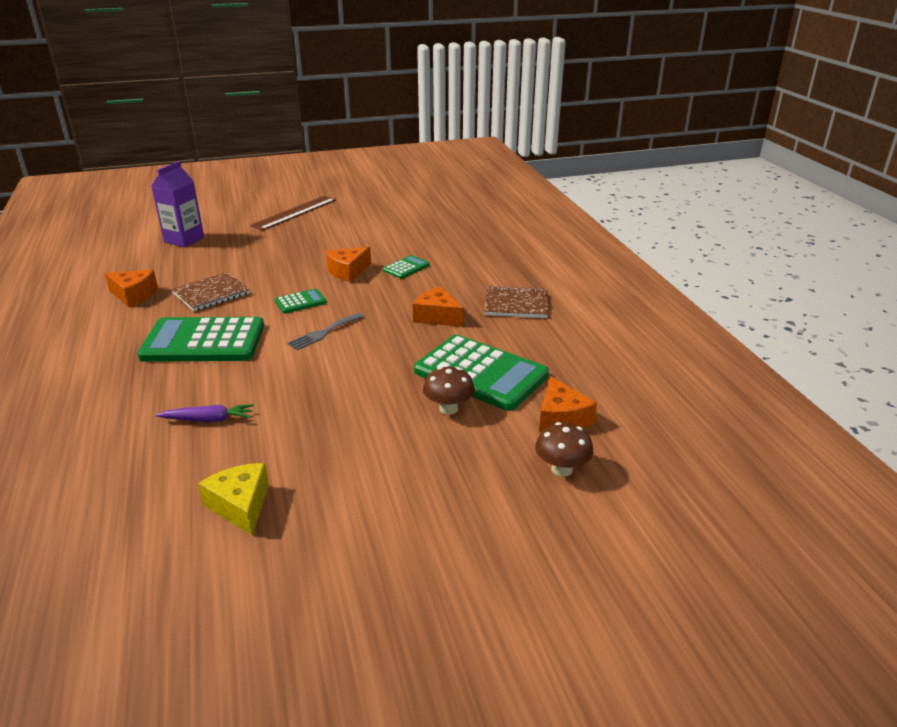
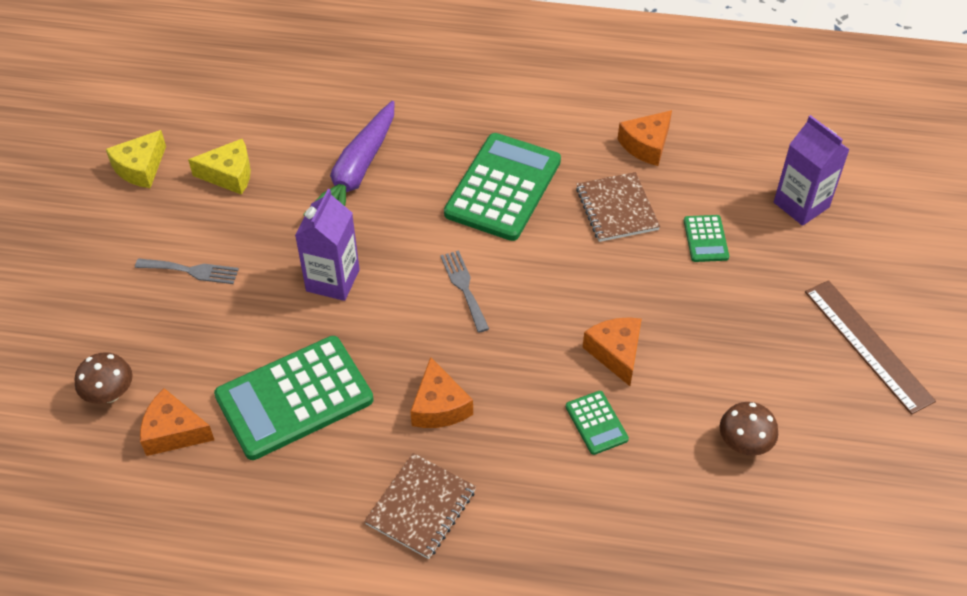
camera: 115 degrees right, 20 degrees up
(209, 420) = (357, 172): purple carrot -> purple carrot, size x1.96
(254, 590) = (140, 168): none -> yellow cheese
(300, 302) = (552, 284): green calculator -> green calculator (706, 239)
(352, 392) = (333, 280): none -> purple carton
(391, 477) = (191, 271): none -> grey fork
(437, 316) = (439, 406): orange cheese -> orange cheese turned 105 degrees clockwise
(448, 408) = (254, 346): brown mushroom -> brown mushroom (744, 444)

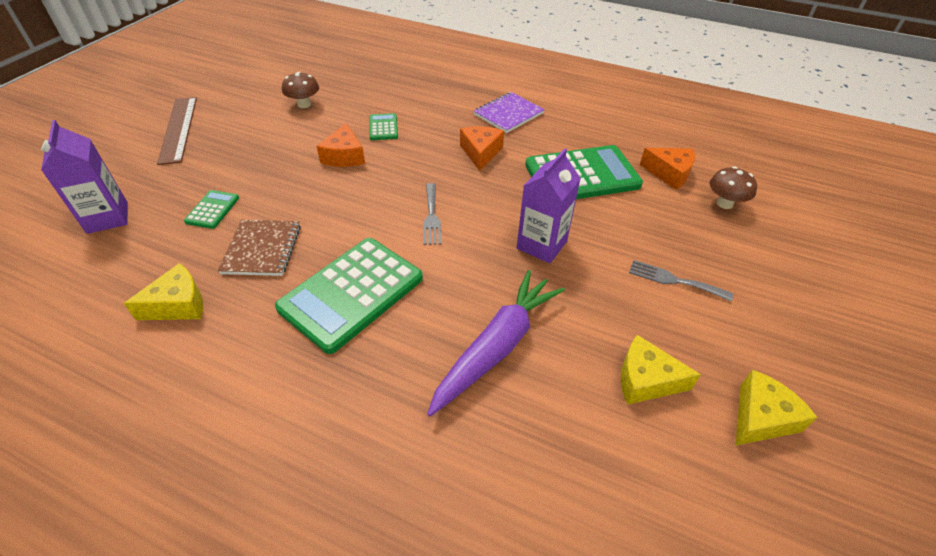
camera: 165 degrees left, 5 degrees down
(421, 507) = (508, 114): brown notebook -> purple notebook
(646, 145) = (178, 304): orange cheese -> yellow cheese

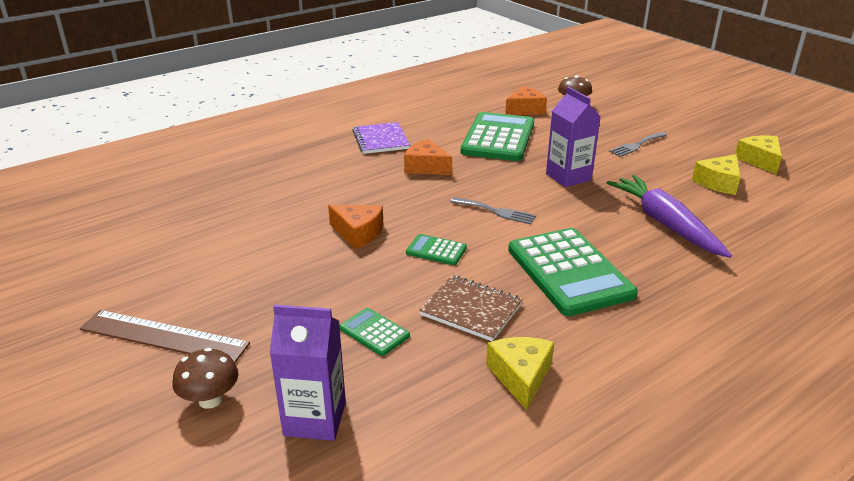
camera: 60 degrees left, 15 degrees down
(304, 104) = (225, 236): brown mushroom -> brown mushroom (210, 400)
(383, 127) = (330, 201): green calculator -> green calculator (436, 250)

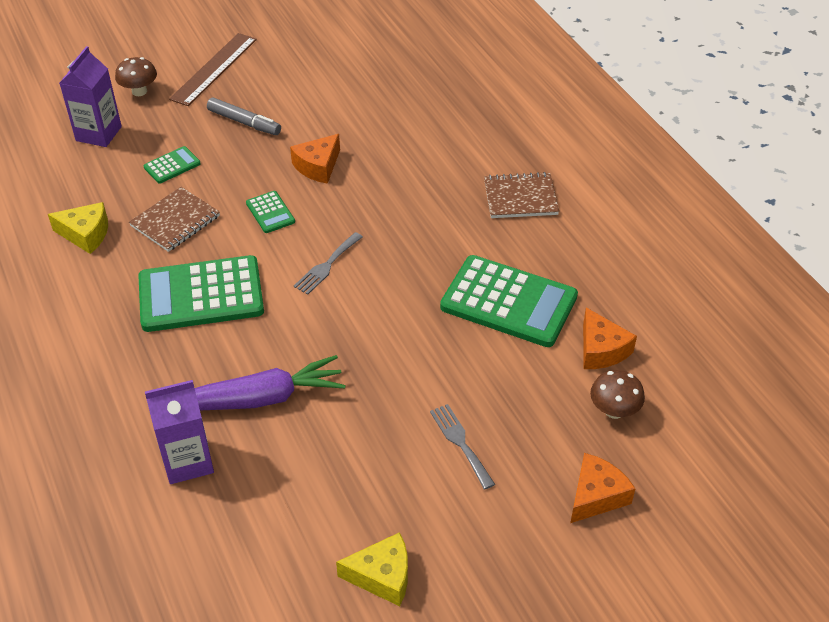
camera: 100 degrees right, 15 degrees up
(284, 291) = (244, 122): none -> grey marker
(381, 140) = (520, 197): purple notebook -> brown notebook
(426, 167) = (441, 226): orange cheese -> orange cheese (596, 496)
(436, 250) = (270, 212): green calculator -> green calculator turned 120 degrees clockwise
(568, 177) = (387, 344): purple carton -> purple carton (188, 461)
(718, 182) = (332, 494): yellow cheese -> none

